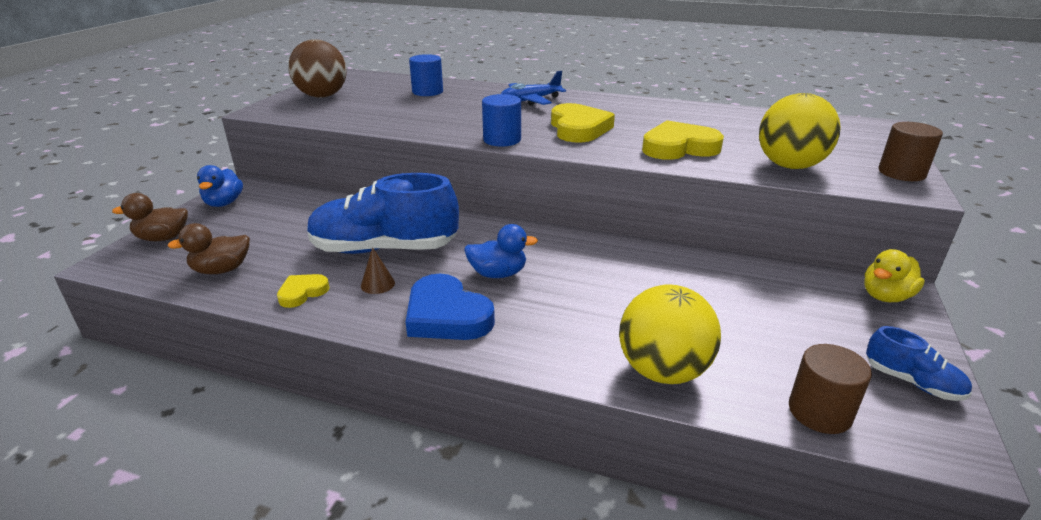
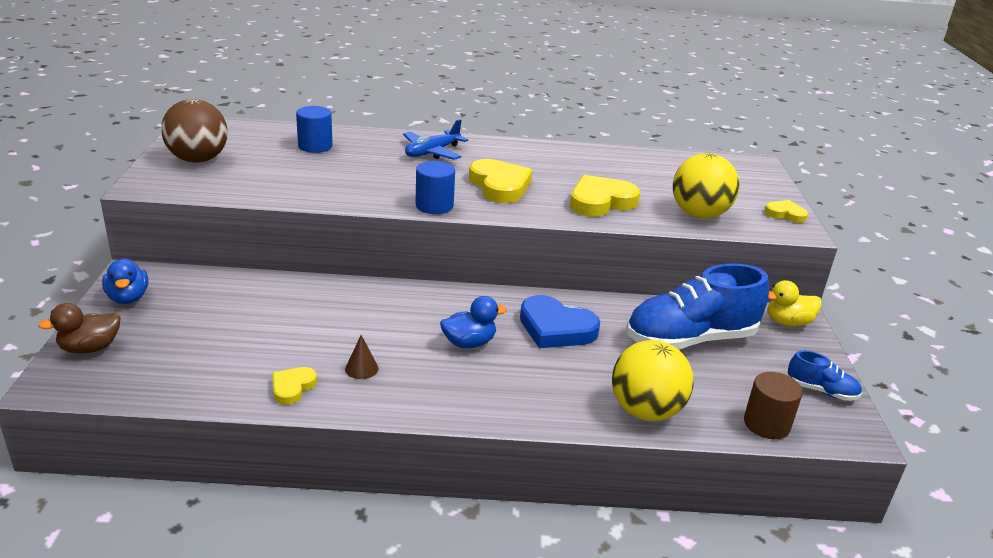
camera: 20 degrees left, 0 degrees up
(221, 270) = (188, 375): brown duck -> none
(384, 249) = (344, 331): blue shoe -> blue shoe (690, 339)
(446, 315) = (445, 390): blue heart -> blue heart (556, 328)
(885, 296) = (788, 322): yellow duck -> yellow duck turned 45 degrees clockwise
(901, 173) = (785, 214): brown cylinder -> yellow heart

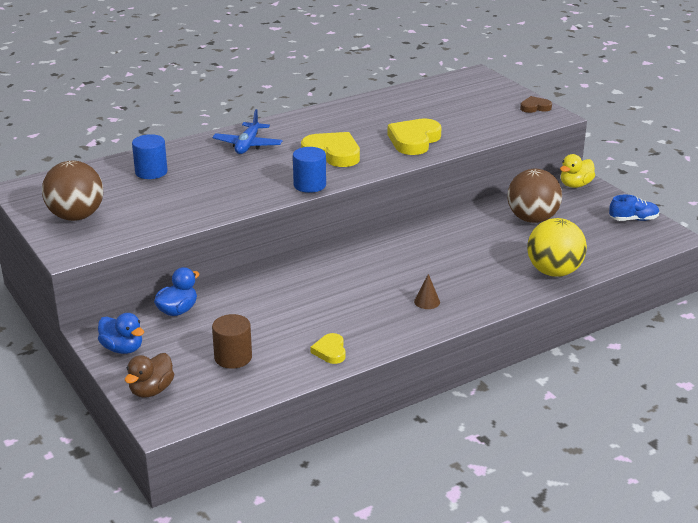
camera: 30 degrees left, 0 degrees up
(361, 368) = (358, 321): brown cone -> brown cone (427, 301)
(469, 343) = (404, 277): blue duck -> blue duck (177, 311)
(556, 328) = (446, 245): blue heart -> none
(690, 339) = (532, 219): blue shoe -> brown ball
(699, 214) = (485, 127): yellow ball -> none
(766, 424) = (624, 251): brown cylinder -> brown cylinder (233, 357)
(785, 214) = (535, 107): yellow heart -> brown heart

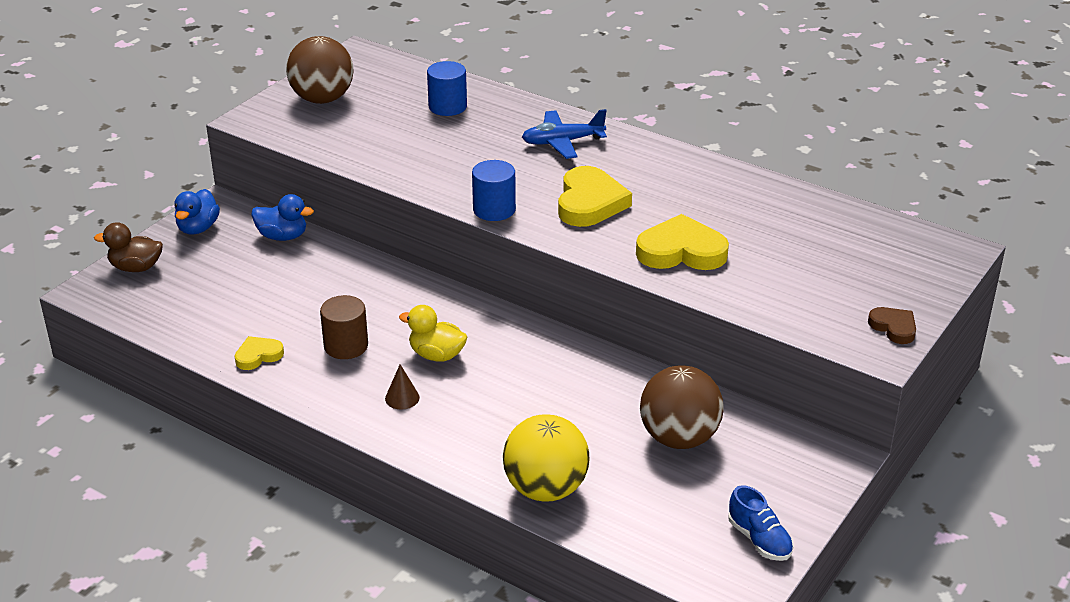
camera: 65 degrees right, 5 degrees up
(233, 357) = (214, 297): brown cylinder -> brown cylinder (346, 346)
(575, 185) = (820, 458): yellow duck -> yellow duck (436, 355)

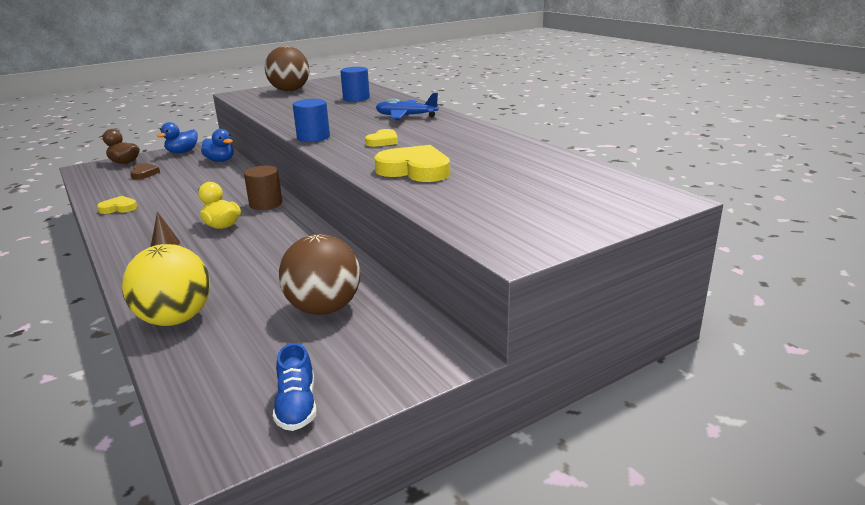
camera: 25 degrees right, 10 degrees down
(346, 346) = (174, 212): brown cylinder -> brown cylinder (266, 204)
(590, 203) = (383, 141): yellow heart -> yellow heart, size x0.54
(893, 327) = (547, 238): brown heart -> brown heart (144, 173)

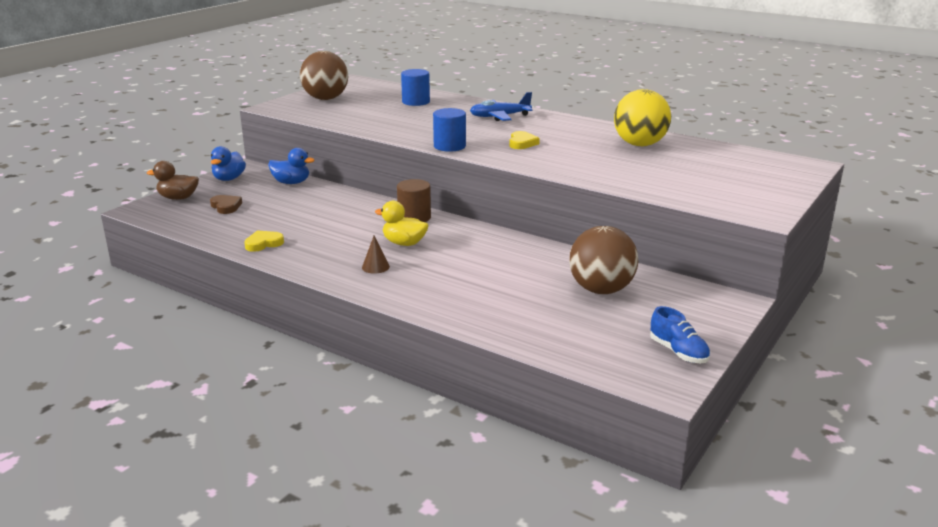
camera: 25 degrees left, 0 degrees up
(175, 319) = (493, 320): yellow ball -> yellow ball (639, 144)
(415, 170) = (594, 165): yellow heart -> none

